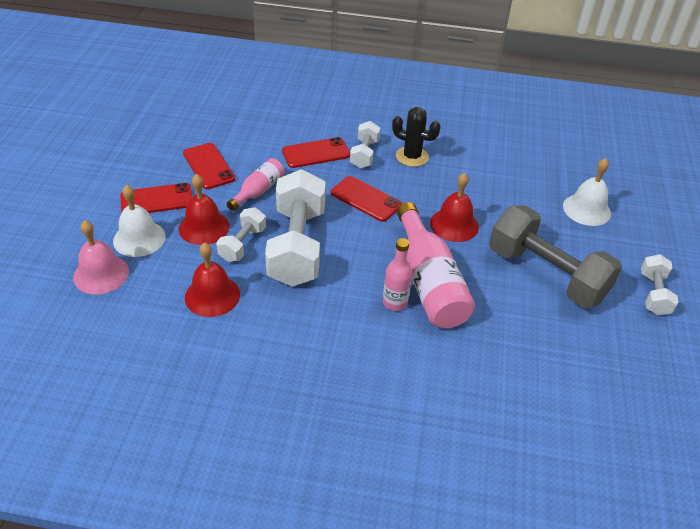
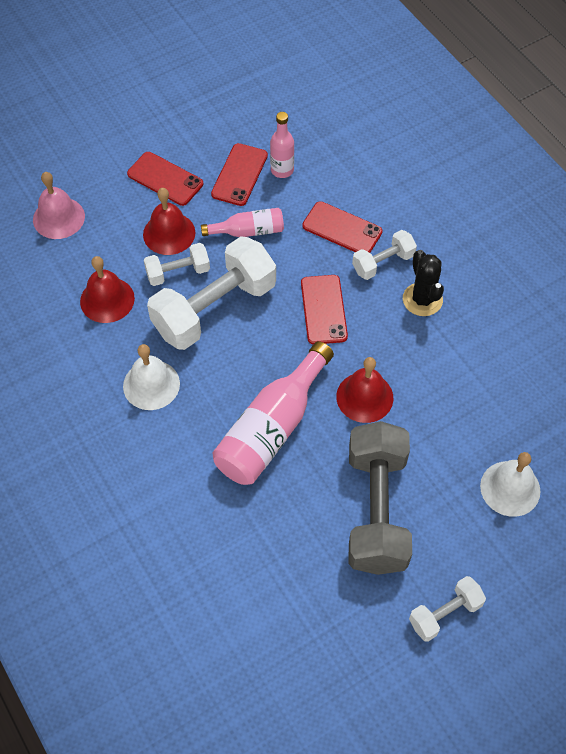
camera: 50 degrees right, 15 degrees up
(139, 238) = (115, 206): white bell -> white bell (151, 384)
(395, 302) = (223, 421): pink bottle -> pink bottle (282, 170)

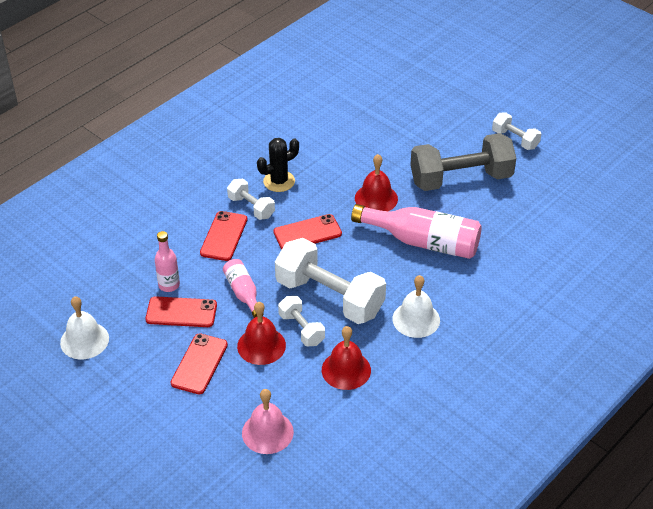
camera: 105 degrees left, 15 degrees down
(510, 488) = (415, 122): white bell -> white bell (84, 340)

